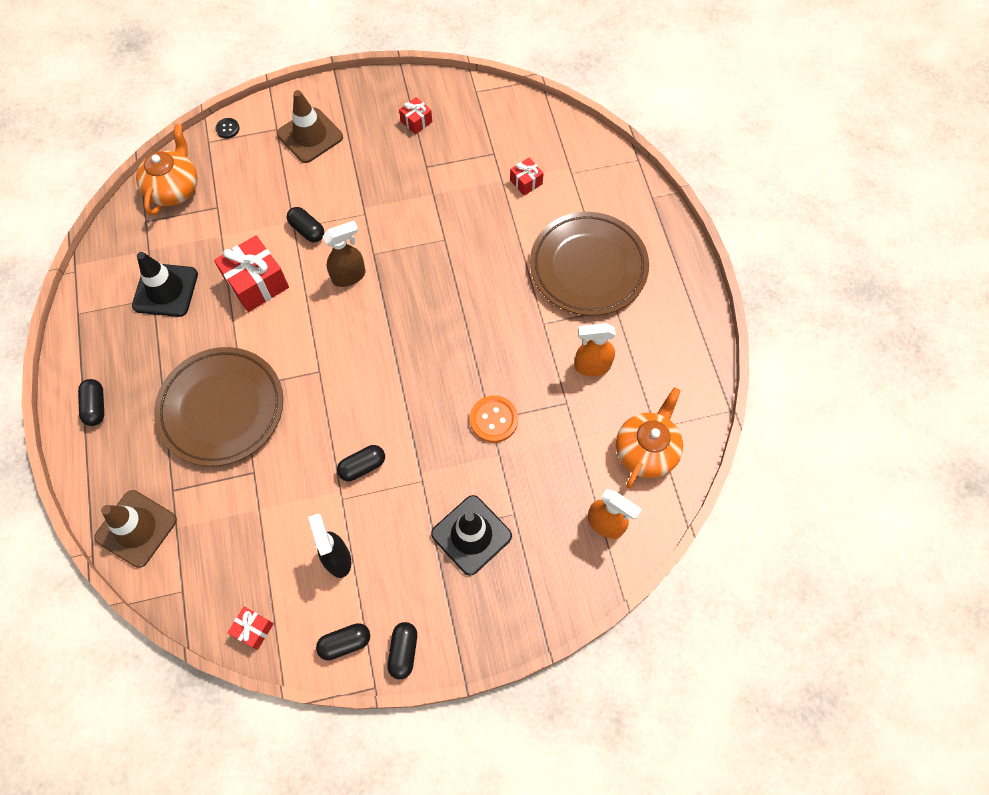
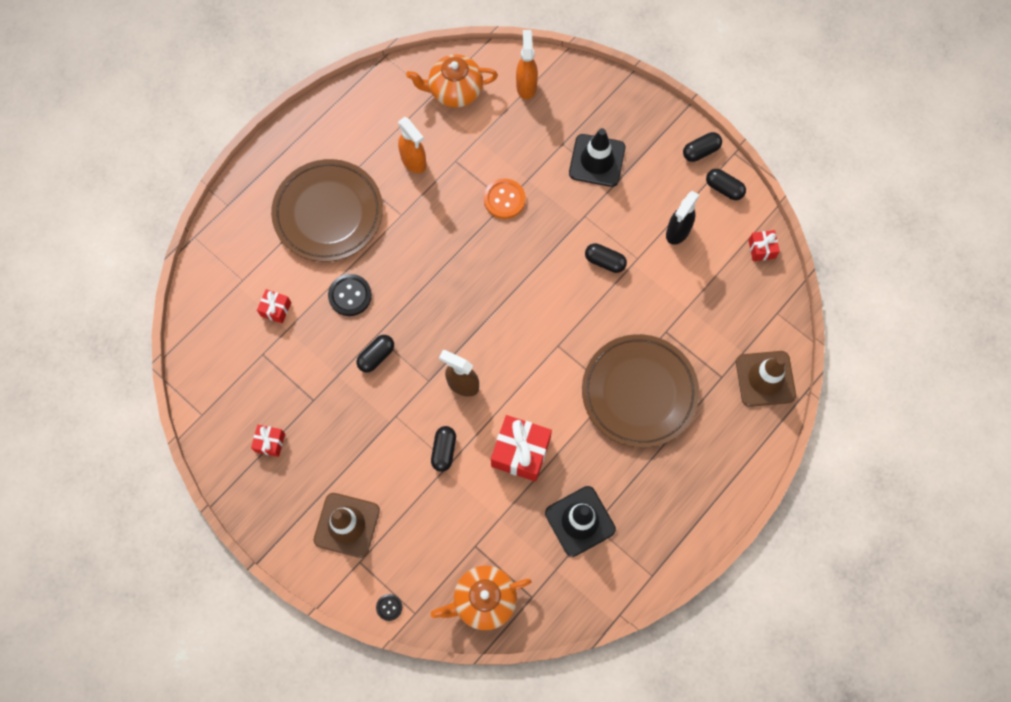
camera: 125 degrees left, 5 degrees up
(96, 406) = (709, 488): black capsule -> black capsule (376, 356)
(496, 240) = (350, 295): none -> black button

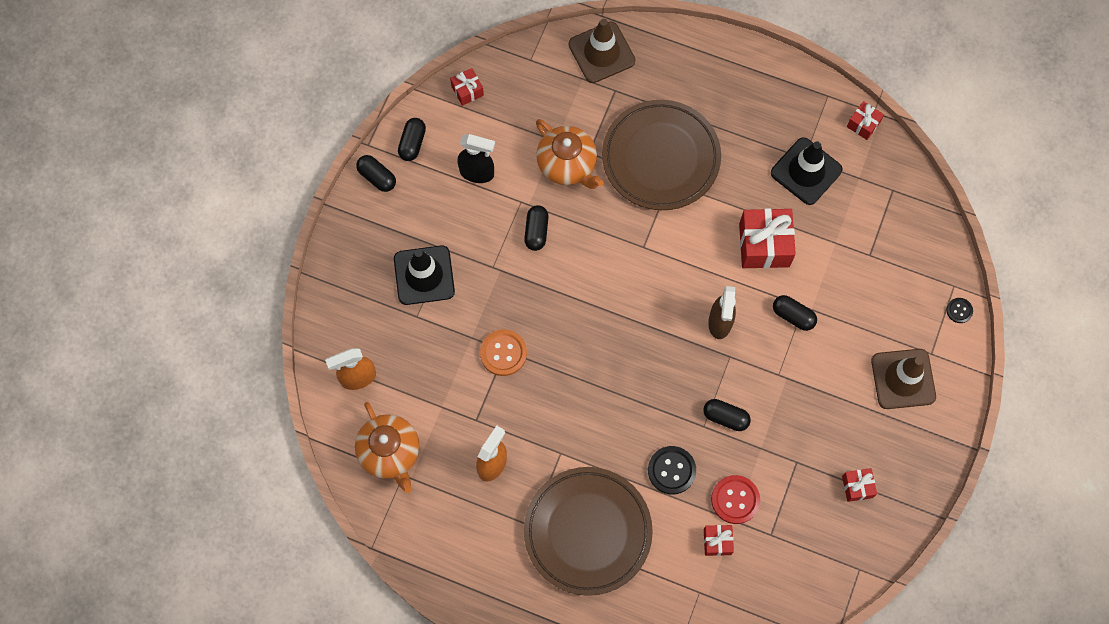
camera: 110 degrees left, 0 degrees up
(303, 337) = (735, 500): none -> red button
(444, 451) = (793, 316): black capsule -> black capsule turned 45 degrees clockwise
(483, 600) = (914, 230): orange teapot -> orange teapot (567, 165)
(610, 598) = (863, 124): none -> red gift

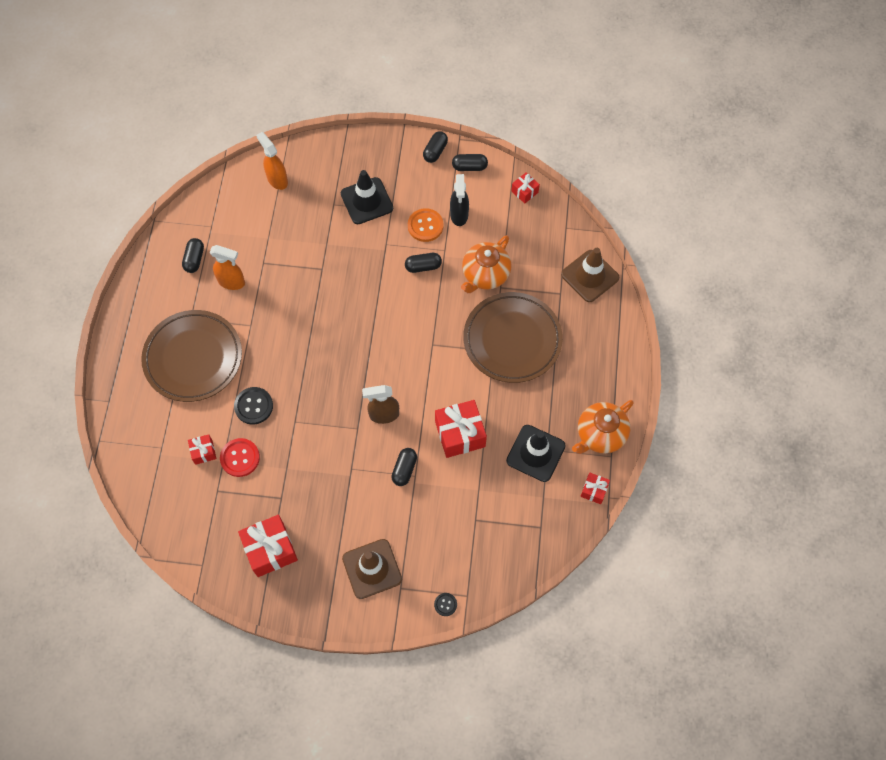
camera: 75 degrees right, 5 degrees down
(390, 452) = (226, 214): orange teapot -> orange teapot (600, 434)
(503, 353) = (319, 268): orange button -> orange button (425, 226)
(725, 417) = (305, 436): black capsule -> black capsule (194, 259)
(857, 487) = (270, 550): red gift -> red gift, size x1.91

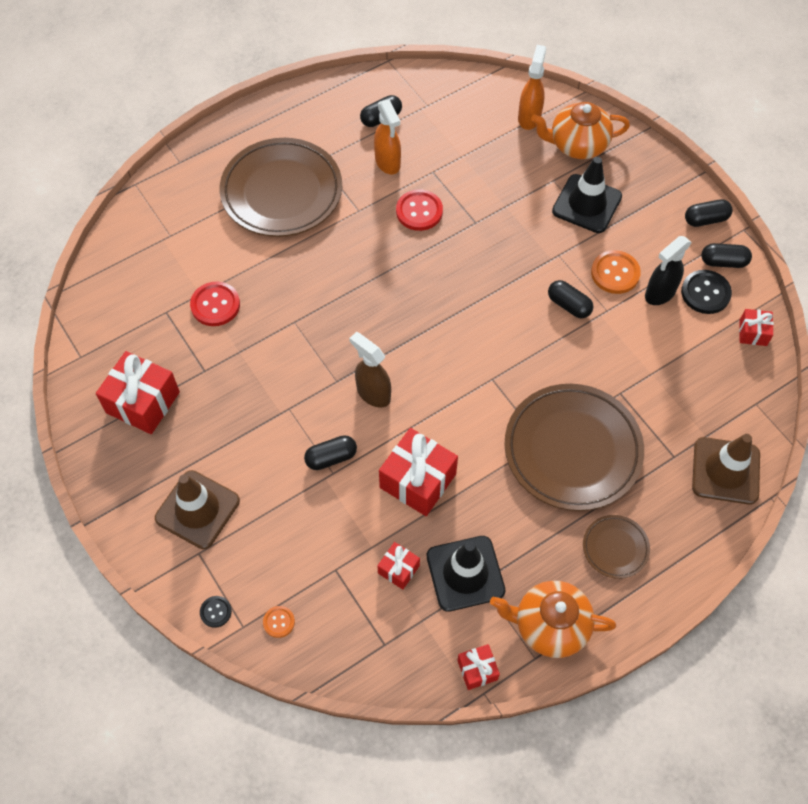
camera: 50 degrees right, 5 degrees down
(203, 452) = (195, 271): red gift -> red gift (398, 569)
(253, 406) = (278, 276): black button -> black button (705, 293)
(284, 292) = (419, 211): none -> red button
(469, 167) = (723, 262): black capsule -> black capsule turned 45 degrees counterclockwise
(480, 574) = (279, 622): none -> orange button
(485, 275) = (619, 368): orange teapot -> orange teapot (577, 145)
(585, 366) = (615, 548): none -> brown plate

